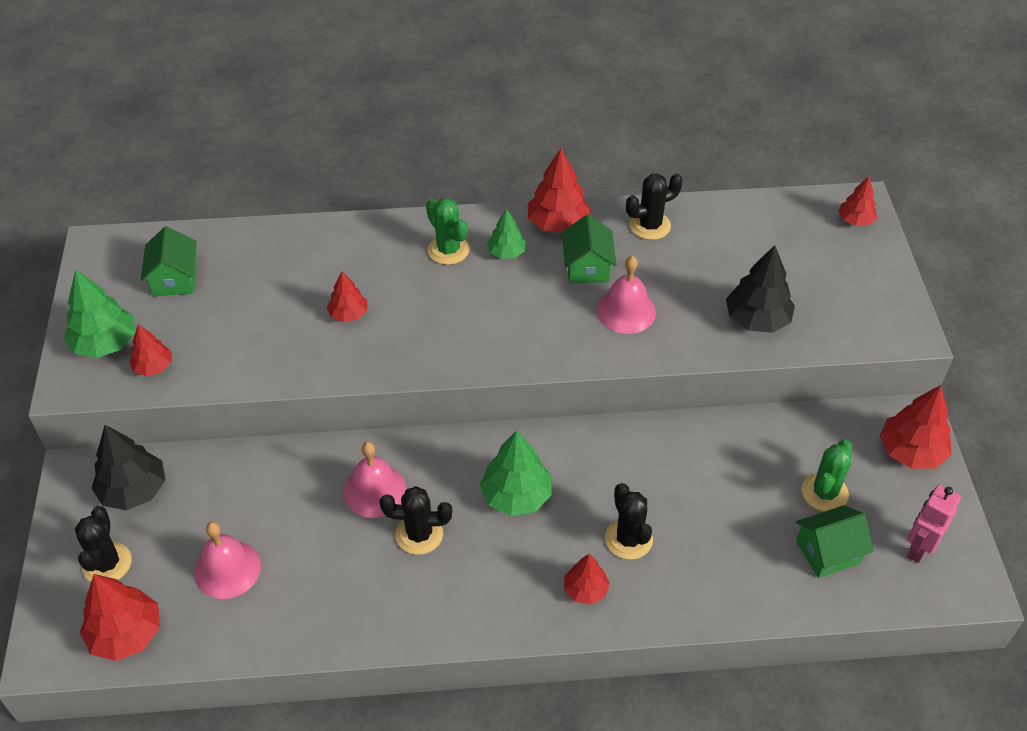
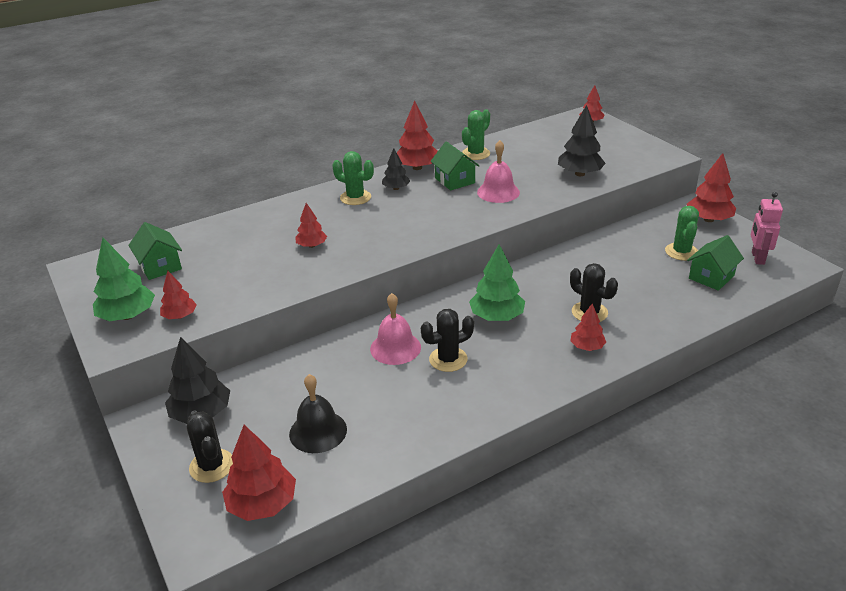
camera: 25 degrees left, 15 degrees down
(227, 569) = (318, 431): pink bell -> black bell
(506, 252) = (396, 188): green tree -> black tree
(650, 225) = (475, 154): black cactus -> green cactus

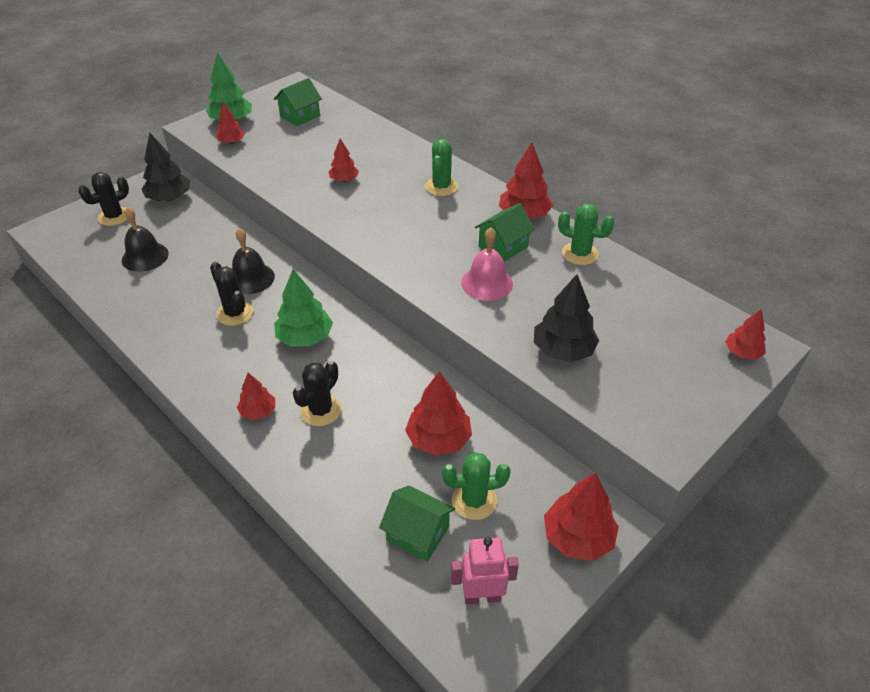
camera: 75 degrees right, 10 degrees up
(262, 504) = (74, 247): red tree -> red tree (439, 439)
(395, 348) = (251, 278): pink bell -> black bell
(396, 188) = (470, 209): black tree -> none

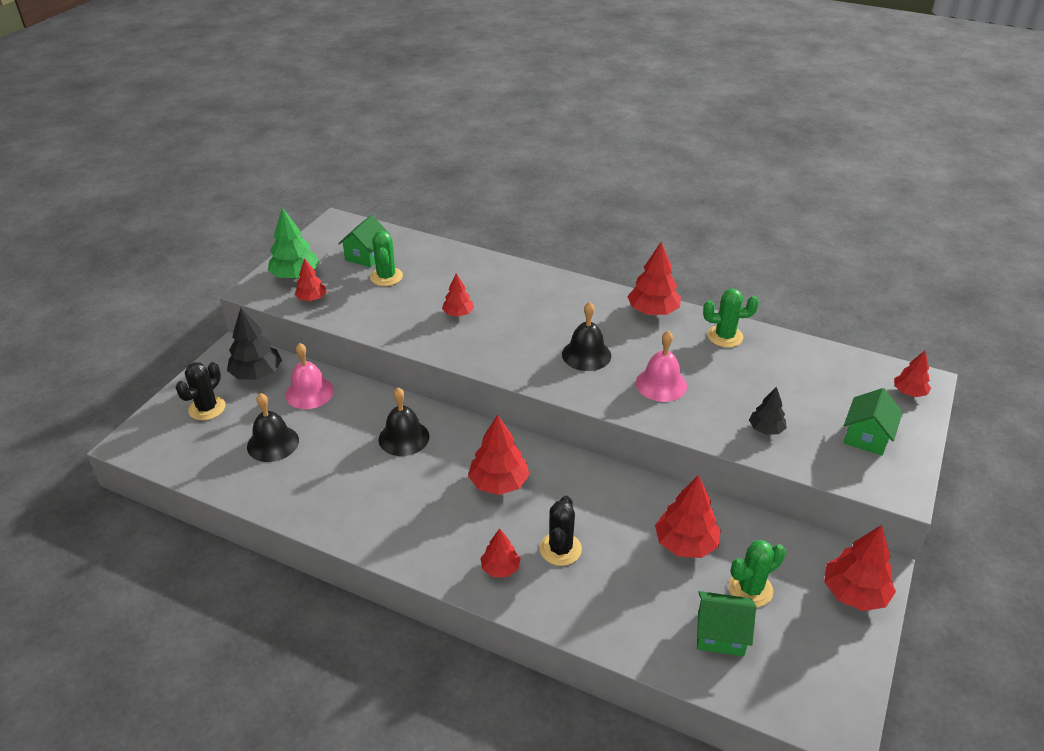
camera: 20 degrees left, 5 degrees down
(200, 222) = (309, 392): none -> pink bell
(235, 313) = (411, 477): black cactus -> none
(305, 338) = (499, 483): green tree -> red tree
(434, 240) = (586, 355): none -> black bell
(441, 187) = (558, 300): green cactus -> green cactus (386, 277)
(482, 596) = (808, 670): pink robot -> none
(503, 246) = (653, 346): green house -> green house (867, 437)
(563, 350) = (766, 429): black tree -> black tree, size x0.60

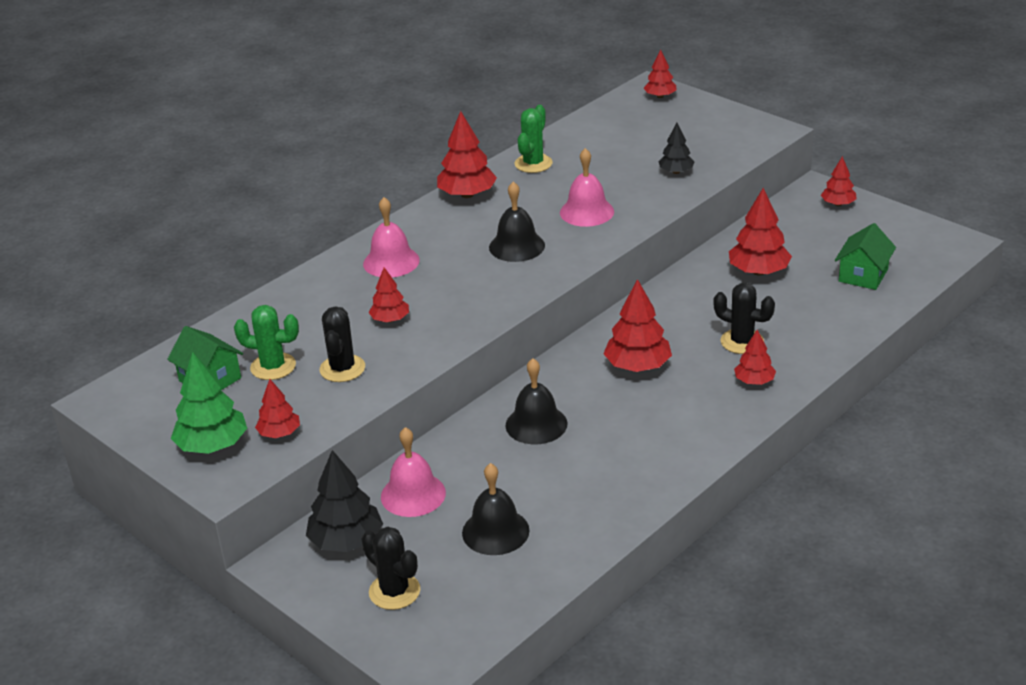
camera: 70 degrees left, 5 degrees down
(391, 307) = (342, 368): none -> black cactus
(536, 296) = (391, 262): none -> pink bell
(750, 589) = (820, 250): green cactus -> none
(854, 593) = (838, 204): red tree -> red tree, size x0.60
(867, 437) = (706, 128): green house -> none

